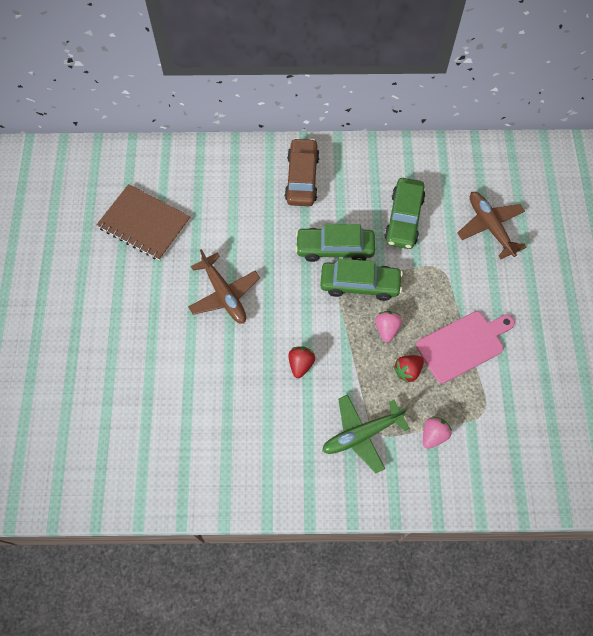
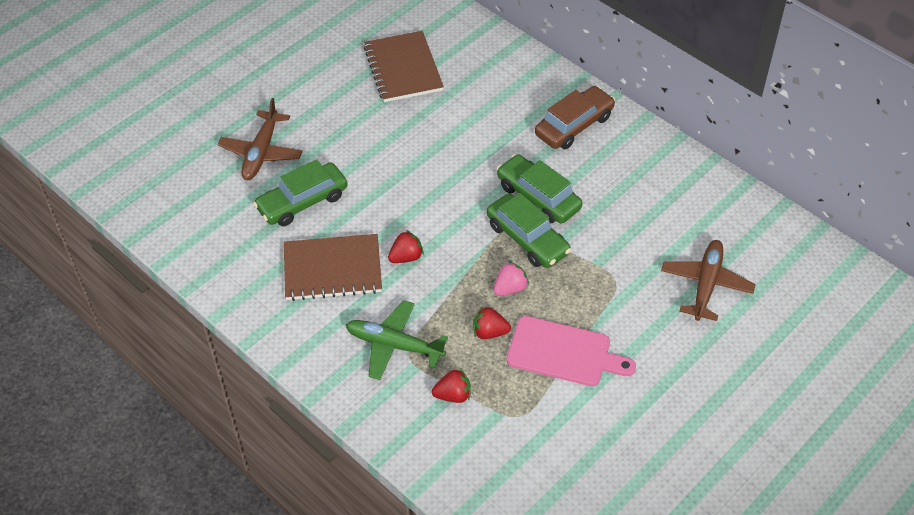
camera: 45 degrees right, 15 degrees down
(224, 294) = (406, 162): brown plane -> brown plane (261, 152)
(263, 416) = (332, 269): none -> brown notebook
(403, 218) = (629, 219): green car -> green car (302, 202)
(433, 435) = (453, 395): pink strawberry -> red strawberry

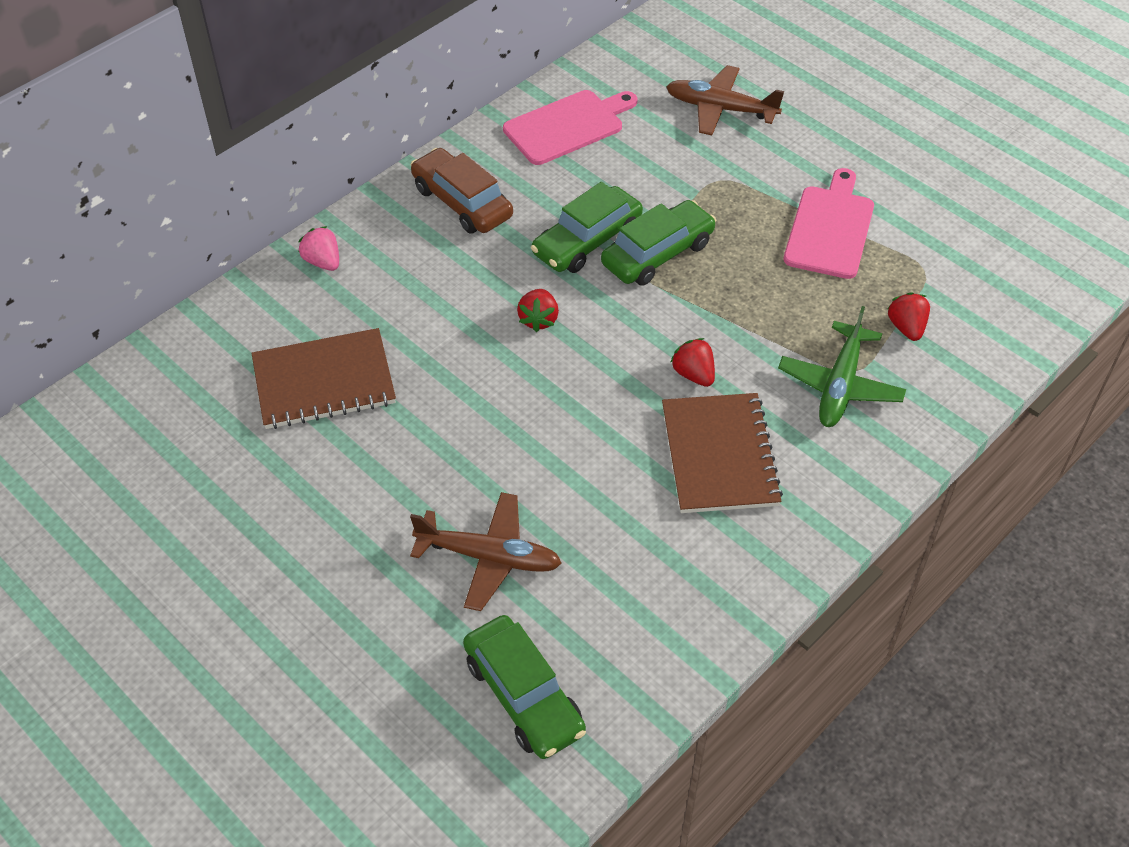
camera: 90 degrees left, 0 degrees up
(302, 202) = (594, 497): green car -> green car (524, 696)
(489, 332) = (808, 293): red strawberry -> red strawberry (538, 319)
(510, 288) = (738, 272): pink strawberry -> pink strawberry (323, 262)
(668, 184) = (567, 126): none -> pink cutting board

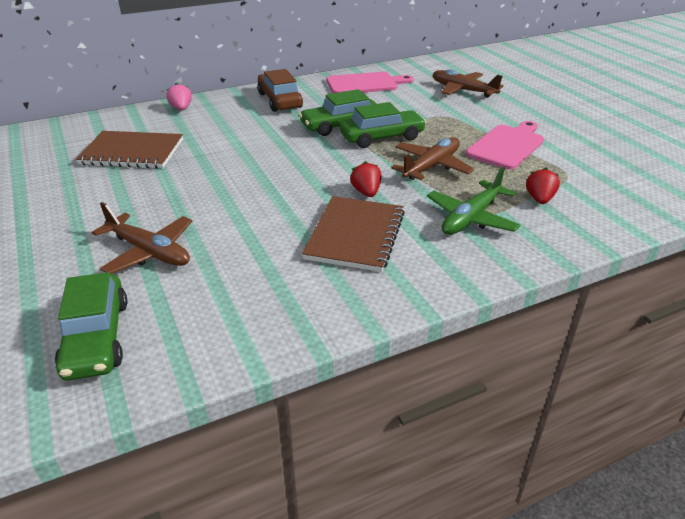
camera: 20 degrees right, 15 degrees down
(538, 319) = (284, 151): red strawberry -> none
(751, 299) = (431, 166): none -> brown plane

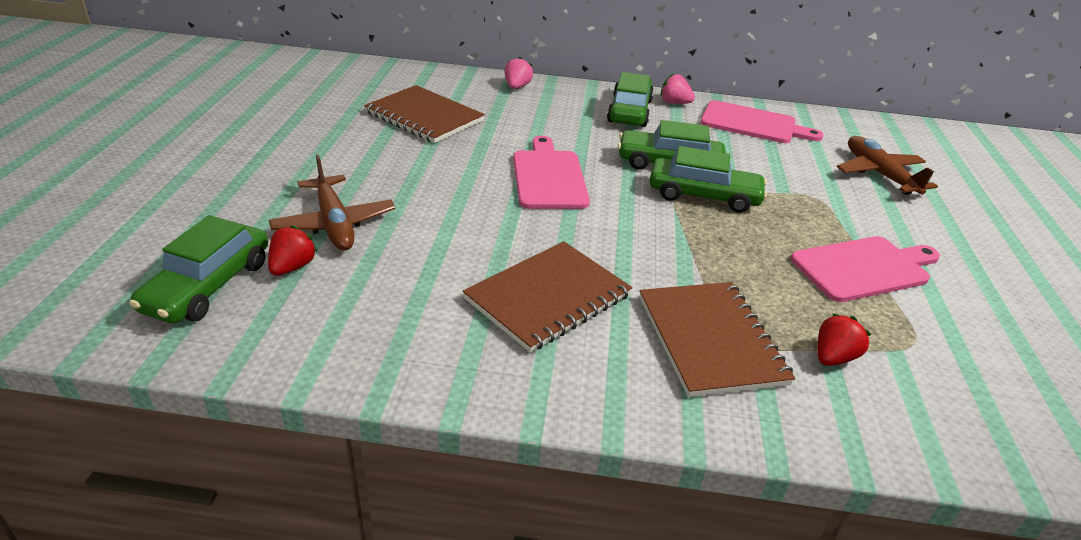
camera: 30 degrees right, 0 degrees up
(272, 161) = (549, 177): none -> pink cutting board
(280, 100) = (629, 111): brown car -> green car
(303, 86) = (674, 103): none -> pink strawberry
(366, 192) = (614, 253): red strawberry -> red strawberry (292, 267)
(431, 166) = (728, 254): brown plane -> none
(471, 218) = (710, 339): green plane -> brown notebook

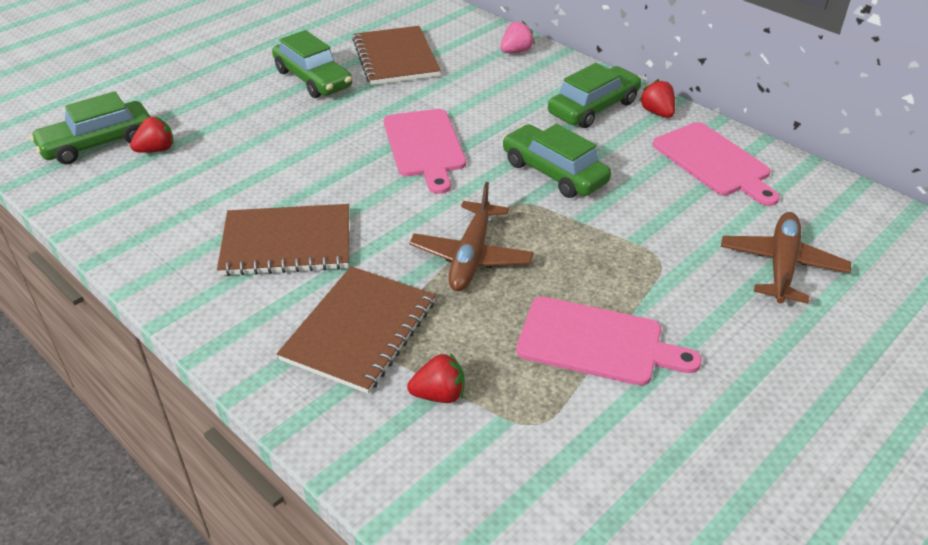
camera: 40 degrees right, 5 degrees up
(334, 223) = (219, 127): brown plane -> brown plane (471, 256)
(549, 177) = (424, 146): pink cutting board -> pink cutting board turned 135 degrees clockwise
(674, 103) = (657, 113): pink strawberry -> red strawberry
(703, 196) = (541, 214): green car -> green car (313, 79)

